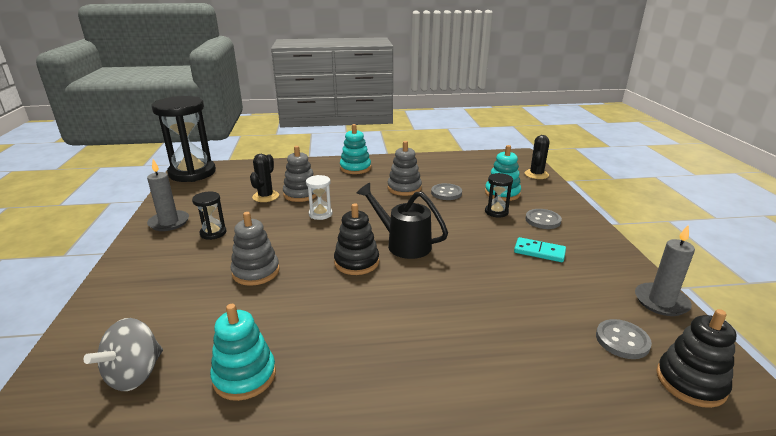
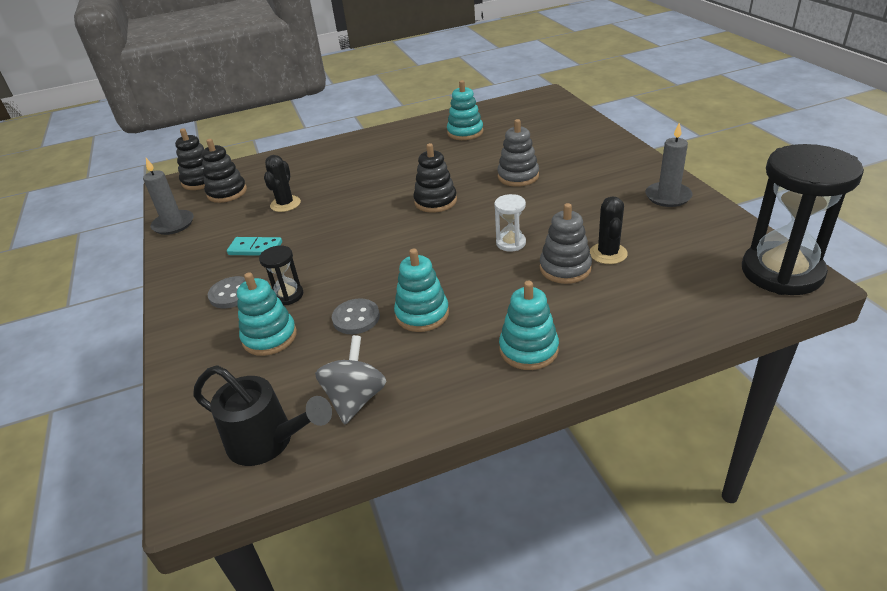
camera: 170 degrees right, 10 degrees up
(135, 374) = (527, 121): grey spinning top -> grey spinning top (355, 399)
(213, 233) = (603, 197): black hourglass -> none
(403, 244) = (397, 228): black watering can -> black watering can (268, 441)
(404, 188) = (422, 314): grey stacking toy -> turquoise stacking toy
(536, 174) = (190, 408): black cactus -> black cactus (285, 204)
(622, 340) = (227, 192): grey button -> black stacking toy

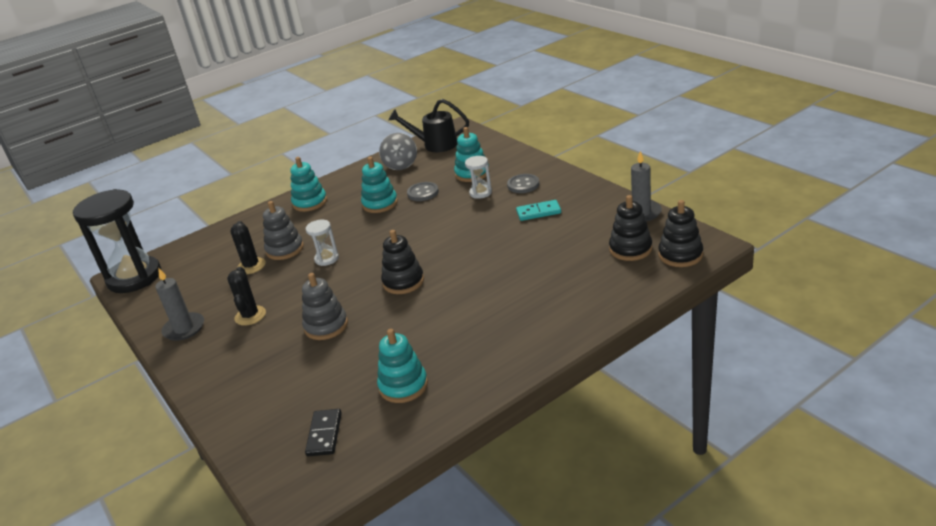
camera: 165 degrees right, 5 degrees down
(285, 204) = (552, 250): black cactus -> black cactus (250, 316)
(288, 295) = (480, 193): black hourglass -> white hourglass
(525, 117) = (324, 434): none -> black domino

